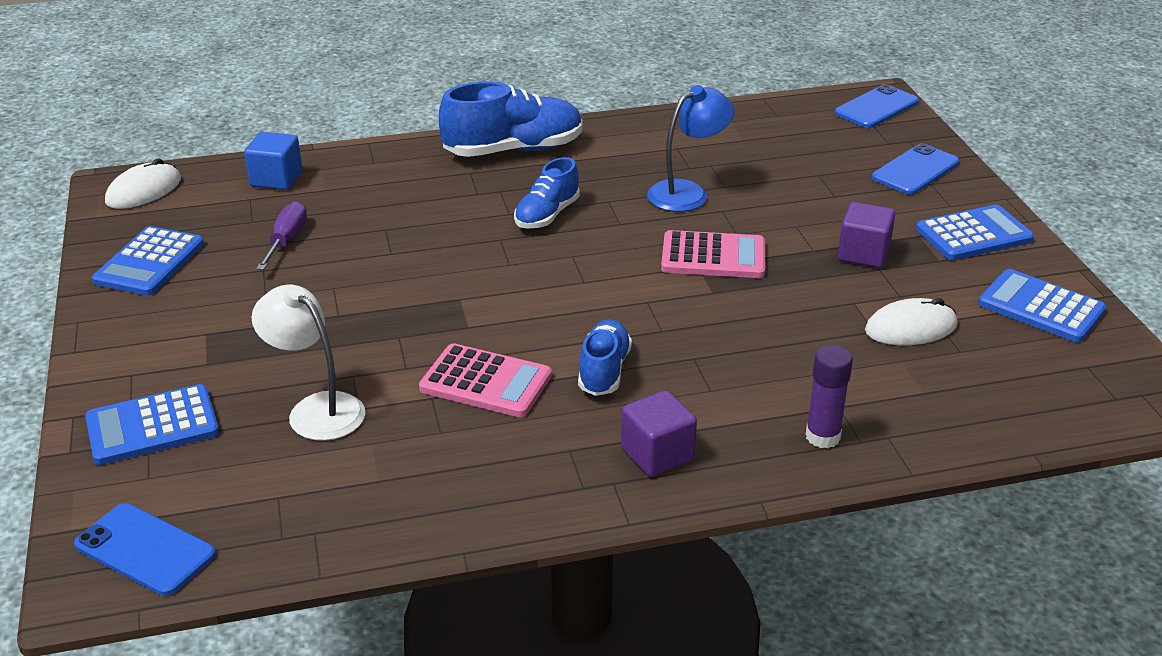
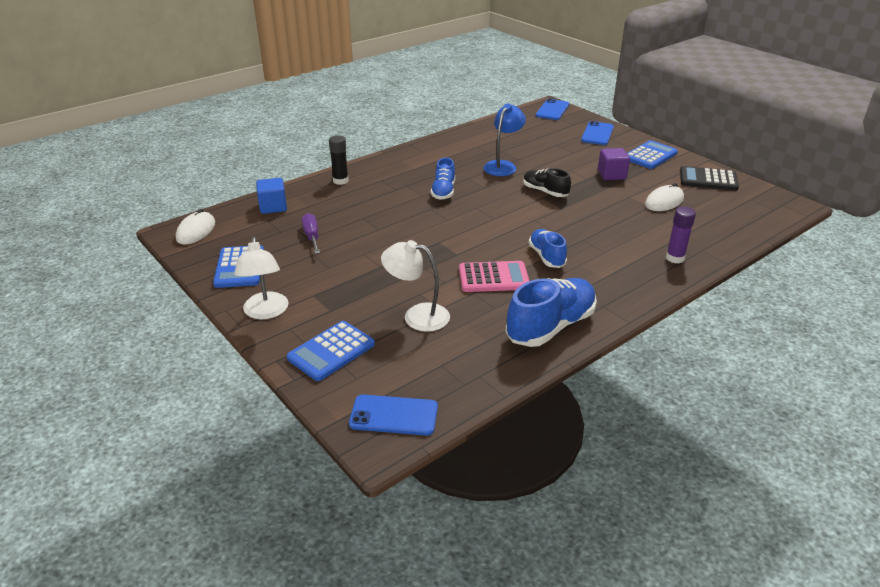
camera: 25 degrees left, 0 degrees up
(123, 341) = (266, 312): none -> white lamp
(408, 159) = (340, 181): none -> black glue stick
(513, 150) = (394, 164): blue shoe -> blue shoe (550, 326)
(657, 454) = (610, 287): purple cube -> none
(713, 256) = (545, 192): pink calculator -> black shoe
(1041, 307) = (708, 179): blue calculator -> black calculator

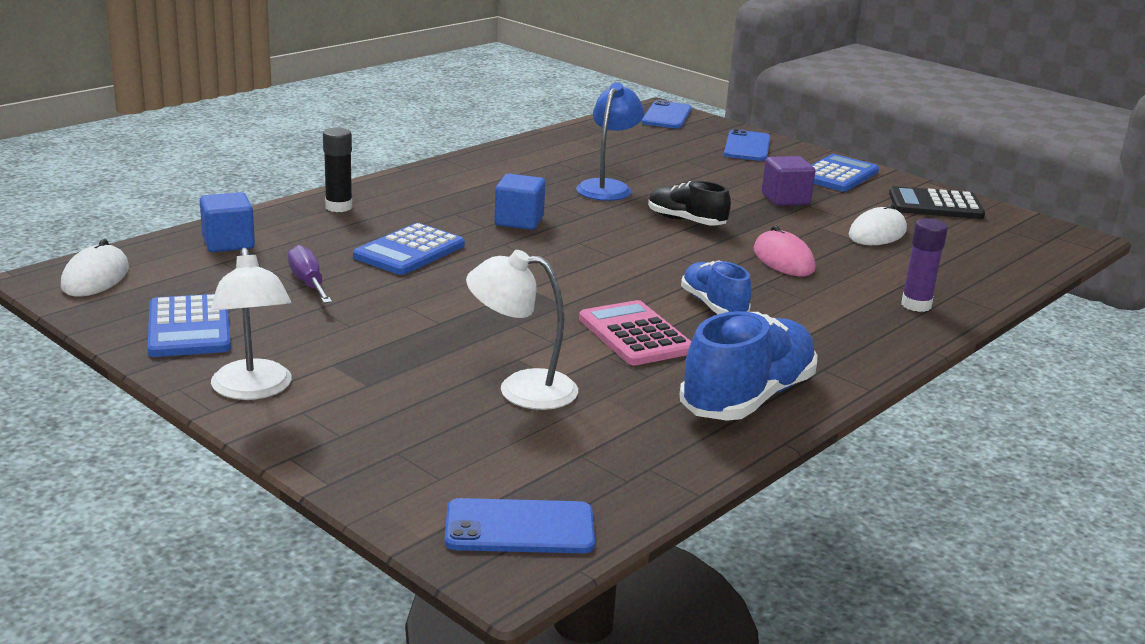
camera: 10 degrees left, 10 degrees down
(331, 351) = (385, 442): blue calculator -> blue calculator (409, 251)
(443, 191) = (519, 221): blue shoe -> blue cube
(493, 278) = (635, 335): pink calculator -> pink calculator turned 105 degrees counterclockwise
(599, 222) = (783, 259): none -> pink mouse

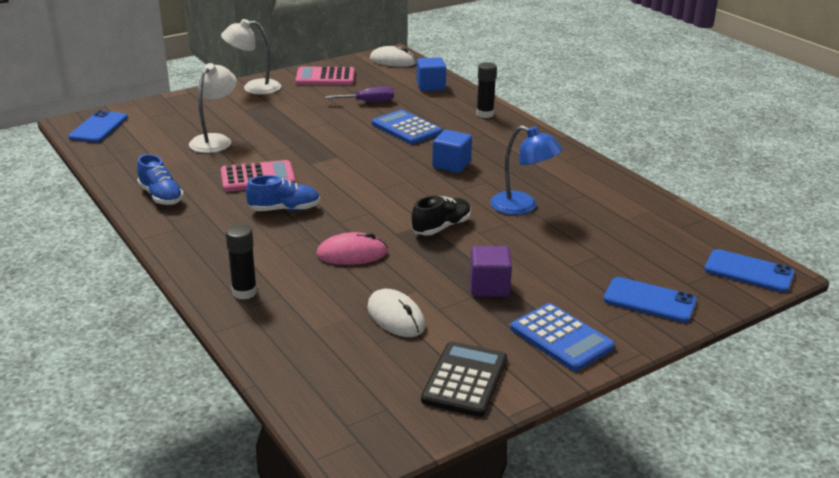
camera: 105 degrees right, 5 degrees up
(189, 328) = (325, 77): blue calculator -> pink calculator
(747, 398) = (161, 196): blue shoe -> blue shoe, size x0.60
(916, 305) = (244, 292): purple glue stick -> black glue stick

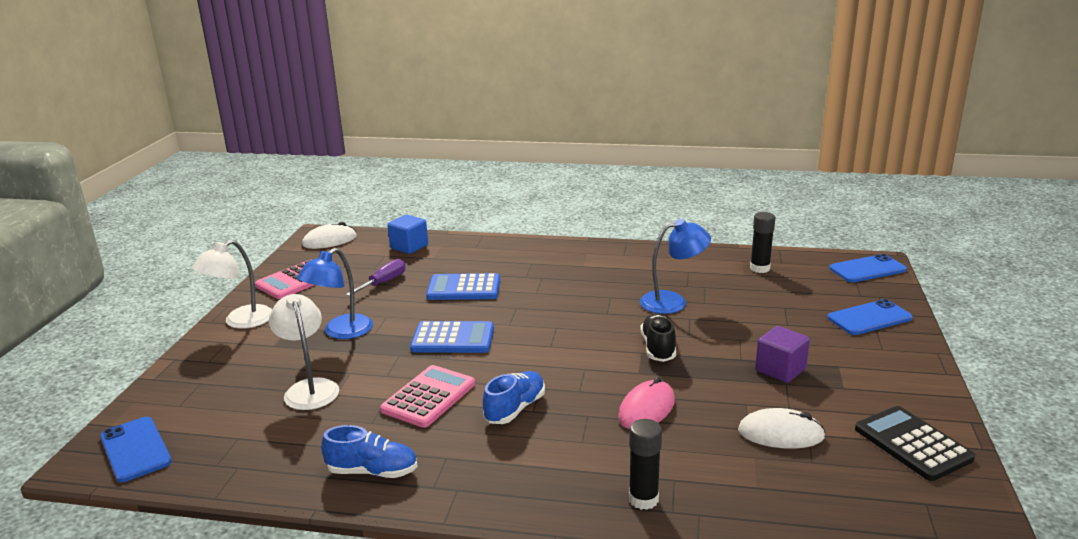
camera: 45 degrees left, 5 degrees down
(288, 119) = (341, 332): none -> blue lamp
(451, 165) = (560, 298): blue cube -> none
(485, 114) = (499, 249): black glue stick -> black glue stick (759, 268)
(561, 338) = (888, 374): blue calculator -> blue calculator (453, 339)

